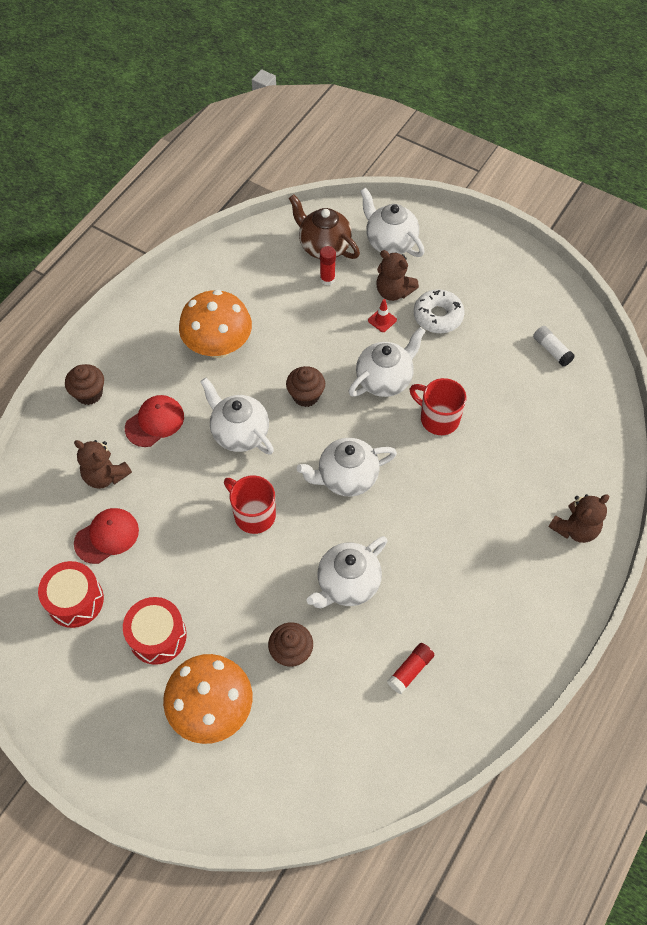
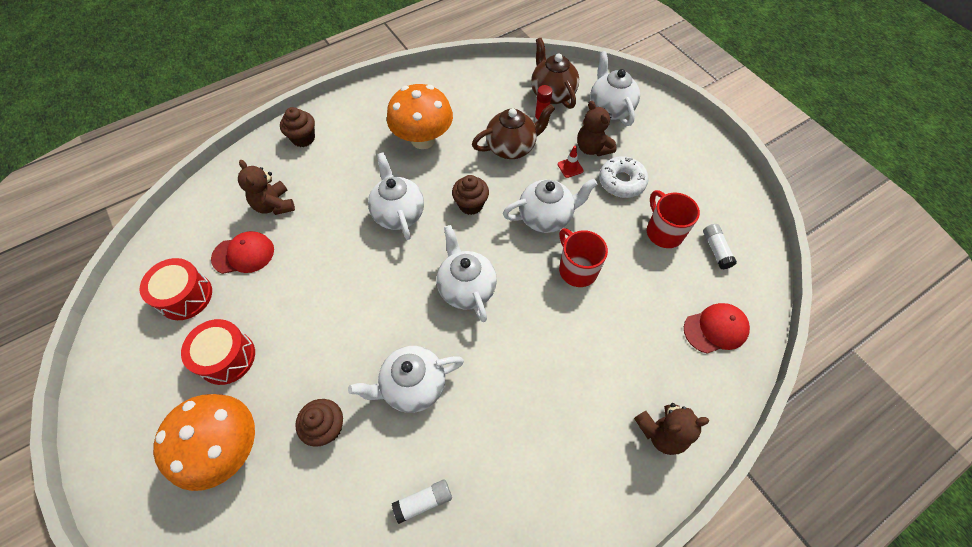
camera: 25 degrees right, 0 degrees up
(155, 422) = (338, 178): red cap -> red cap (715, 329)
(253, 514) = (369, 286): red mug -> red mug (663, 232)
(314, 321) = (511, 147): none -> brown teapot
(346, 478) = (466, 288): white teapot -> white teapot turned 60 degrees clockwise
(410, 670) = (423, 501): red glue stick -> white glue stick

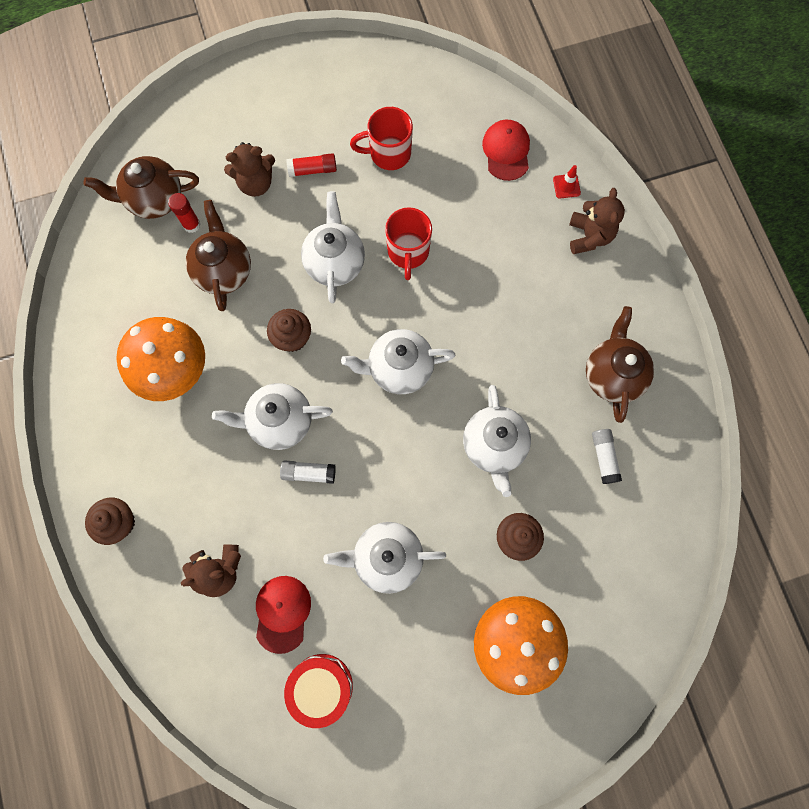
camera: 75 degrees left, 15 degrees up
(227, 357) = (413, 638): red drum -> none
(516, 491) = (612, 375): none -> brown teapot
(570, 167) = (275, 216): red traffic cone -> red traffic cone (566, 186)
(577, 269) = (408, 252): red mug -> red mug turned 75 degrees counterclockwise
(610, 109) = (203, 143): white teapot -> white teapot (386, 558)
(621, 182) = (313, 170): white donut -> red glue stick
(716, 250) = (424, 114): white glue stick -> white glue stick (309, 473)

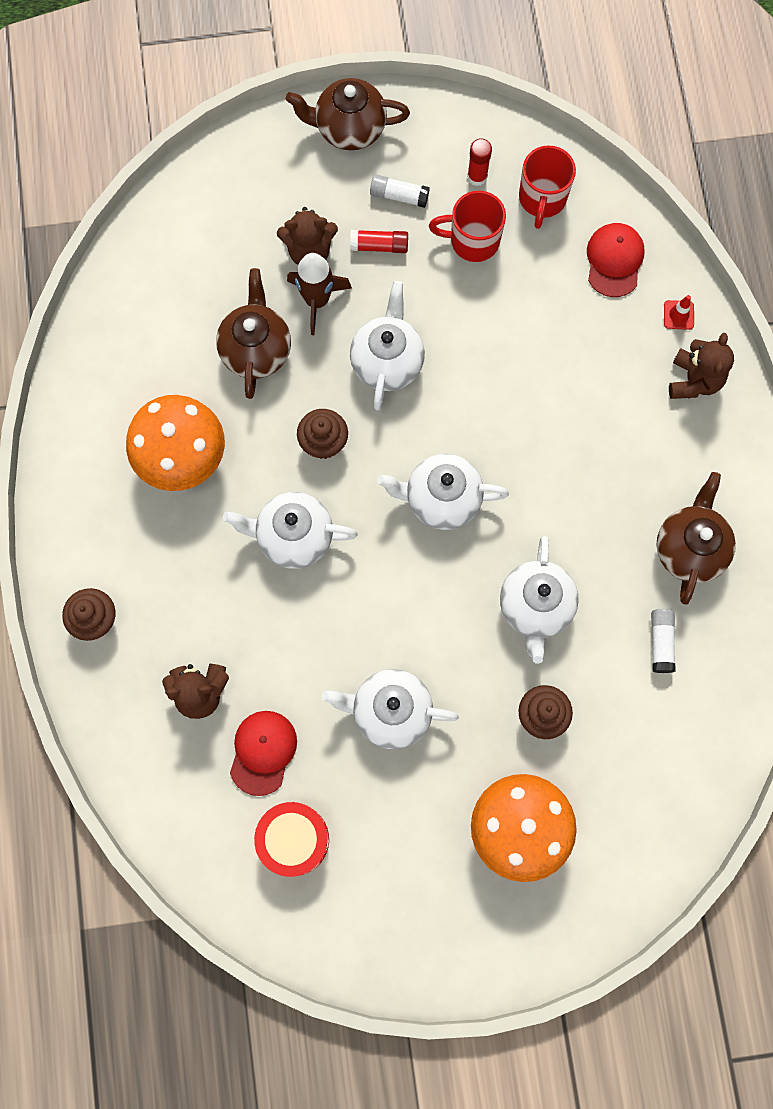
camera: 10 degrees right, 0 degrees up
(154, 199) = (188, 251): brown teapot -> brown teapot (349, 129)
(192, 225) = (227, 289): red glue stick -> red glue stick (477, 177)
(268, 222) = (317, 300): none -> brown rocket
(309, 473) = (317, 601): white glue stick -> white glue stick (399, 196)
(408, 252) = (475, 363): red mug -> red mug (542, 199)

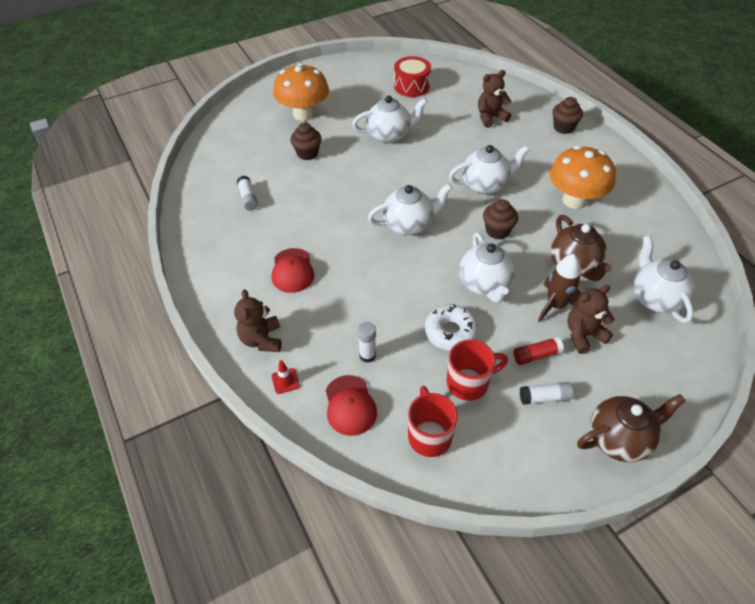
camera: 160 degrees right, 25 degrees down
(263, 752) = (445, 107): red cap -> red cap (292, 270)
(463, 310) = (450, 332): none -> white donut
(477, 177) = (492, 435): red glue stick -> none
(535, 607) = (329, 193): white teapot -> white teapot (655, 298)
(574, 314) = (367, 355): none -> white glue stick
(689, 549) = (241, 244): brown teapot -> none

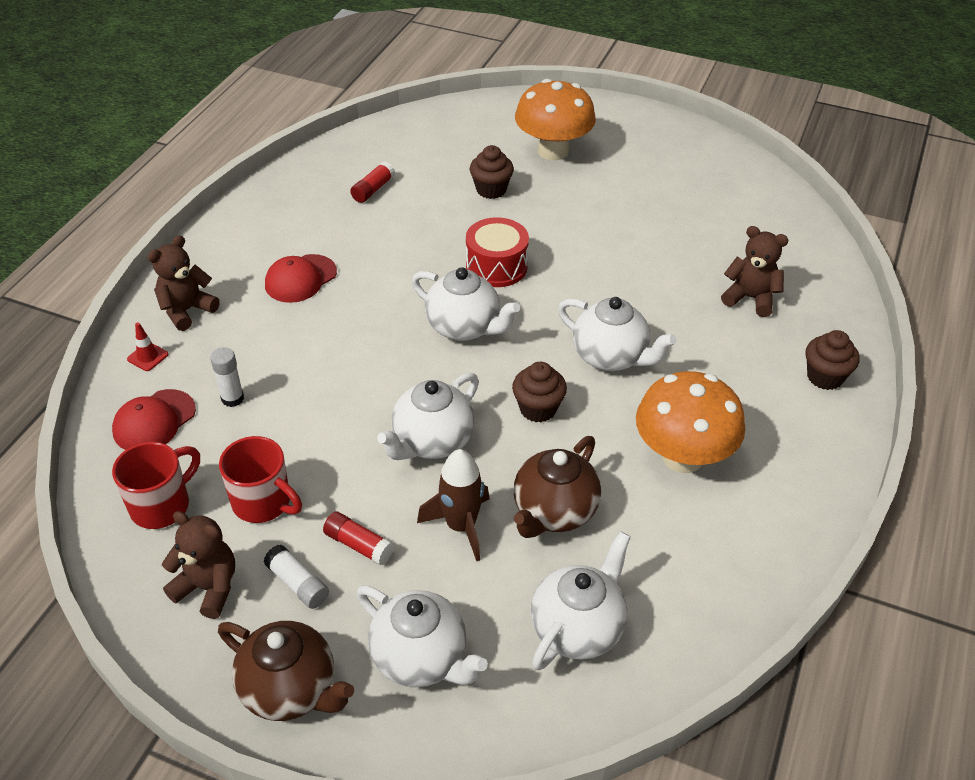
camera: 50 degrees right, 5 degrees down
(248, 198) = (373, 189): white glue stick -> red glue stick
(389, 135) = (601, 232): white teapot -> white teapot (421, 658)
(411, 86) = (718, 201): red drum -> red drum (496, 266)
(450, 332) = (326, 449): white donut -> none
(583, 335) = (435, 577): brown teddy bear -> brown teddy bear (208, 588)

